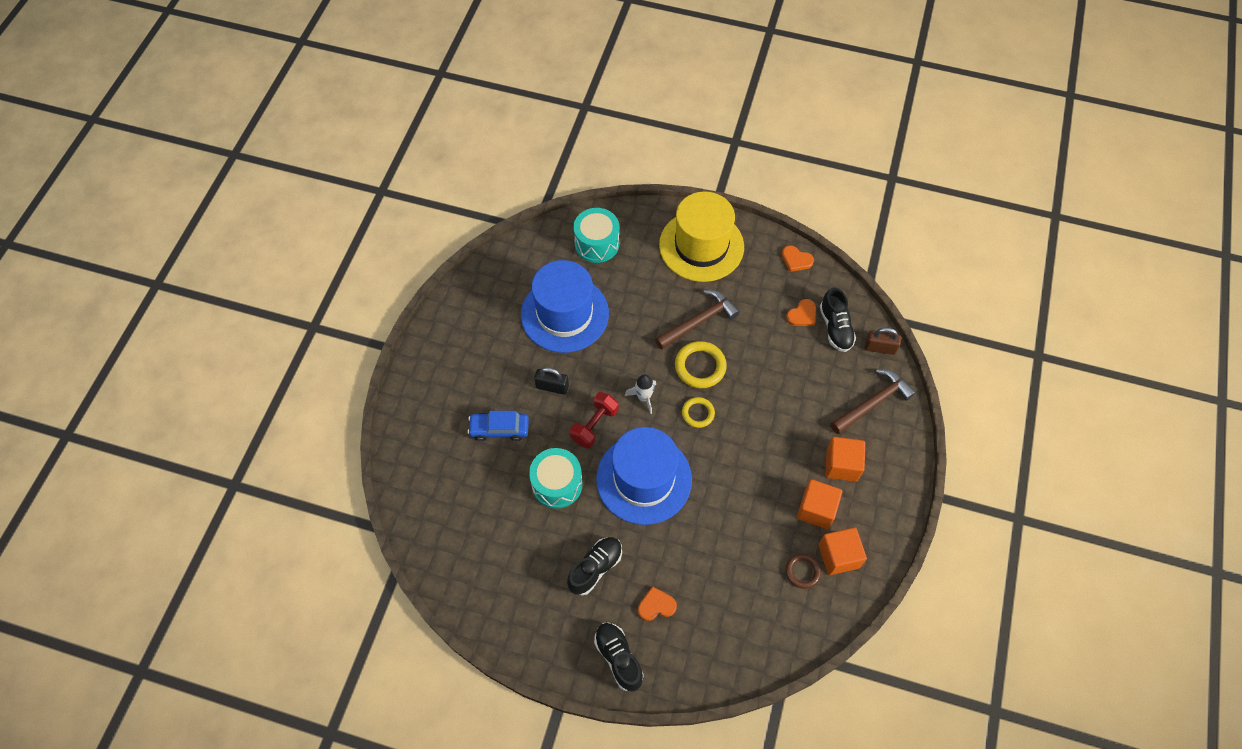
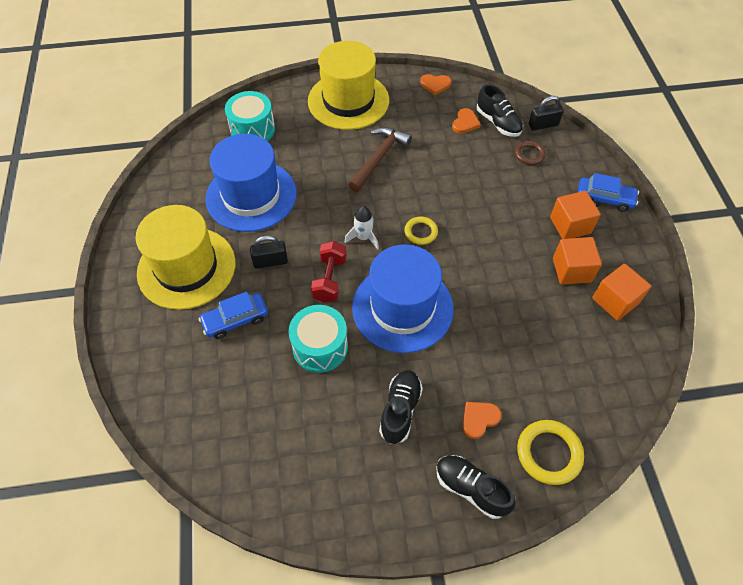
camera: 25 degrees left, 5 degrees down
(480, 363) = (186, 268): none -> yellow hat
(700, 366) = (401, 193): yellow ring -> yellow ring (549, 453)
(802, 571) = (593, 328): brown ring -> brown ring (529, 154)
(873, 402) = (564, 167): brown hammer -> none
(879, 348) = (543, 125): brown padlock -> black padlock
(892, 452) = (604, 198): none -> blue car

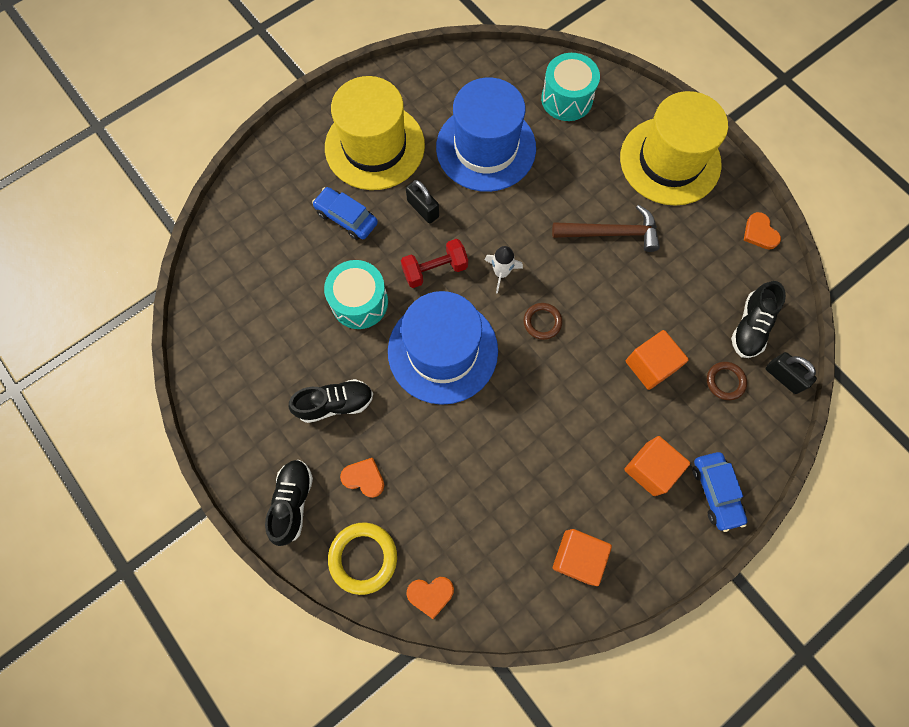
camera: 60 degrees right, 15 degrees up
(421, 232) = (542, 322): yellow ring -> brown ring
(465, 123) = (724, 292): orange heart -> orange heart (430, 594)
(572, 270) = (590, 495): orange cube -> orange cube (650, 365)

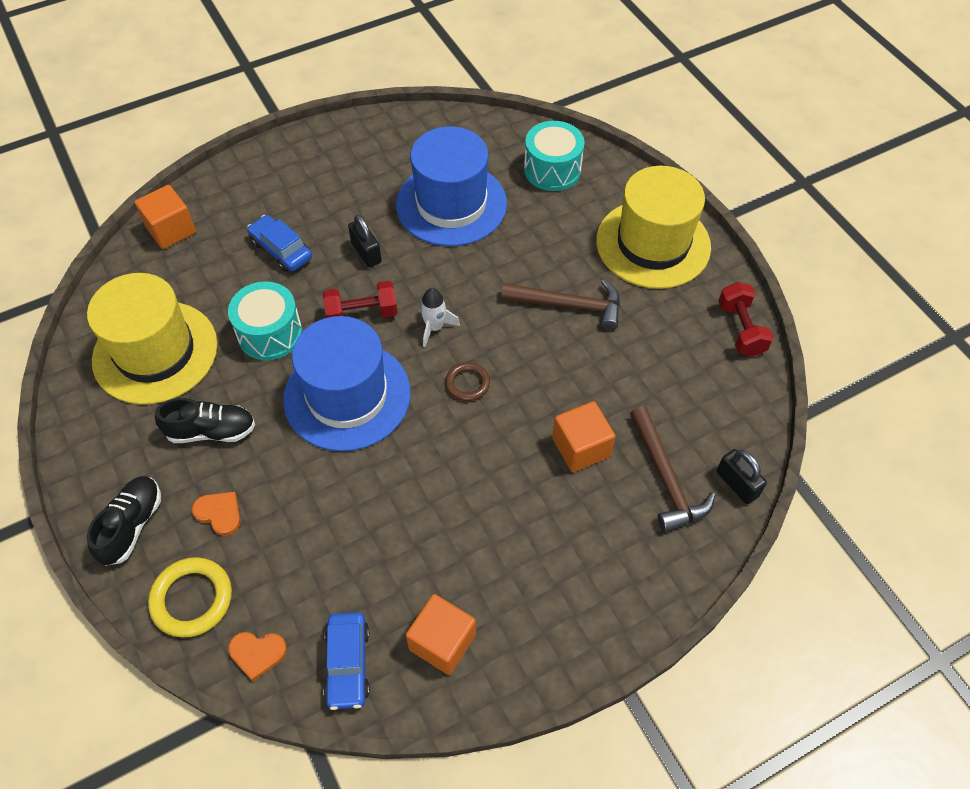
camera: 10 degrees right, 15 degrees down
(374, 146) = (332, 187): yellow hat -> yellow hat (155, 352)
(650, 469) = (554, 559): orange cube -> orange cube (171, 230)
(715, 492) = (627, 597): blue car -> blue car (348, 664)
(725, 381) = (665, 478): brown ring -> brown hammer
(750, 326) = (708, 424): black shoe -> none
(760, 233) = (740, 329): orange heart -> red dumbbell

